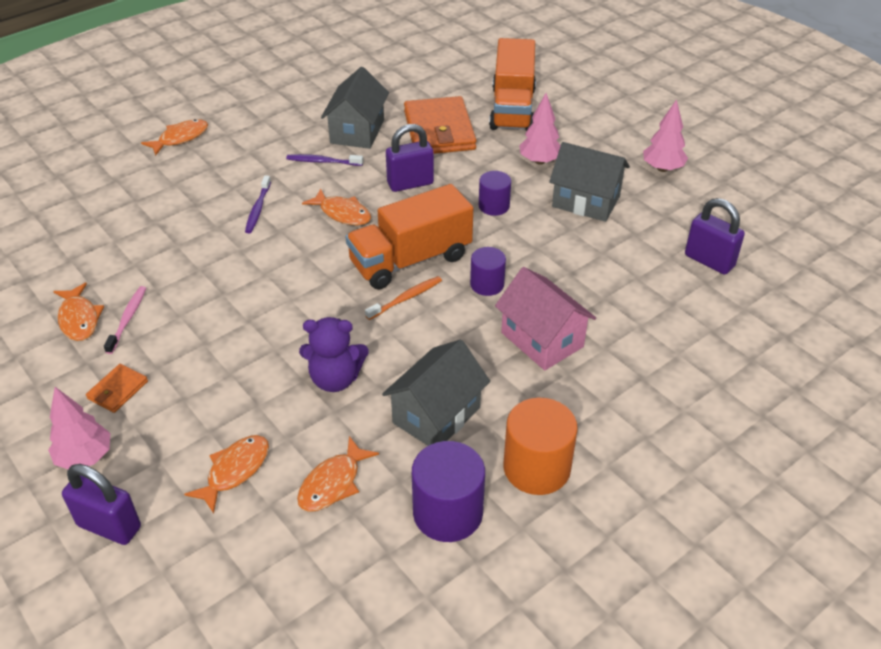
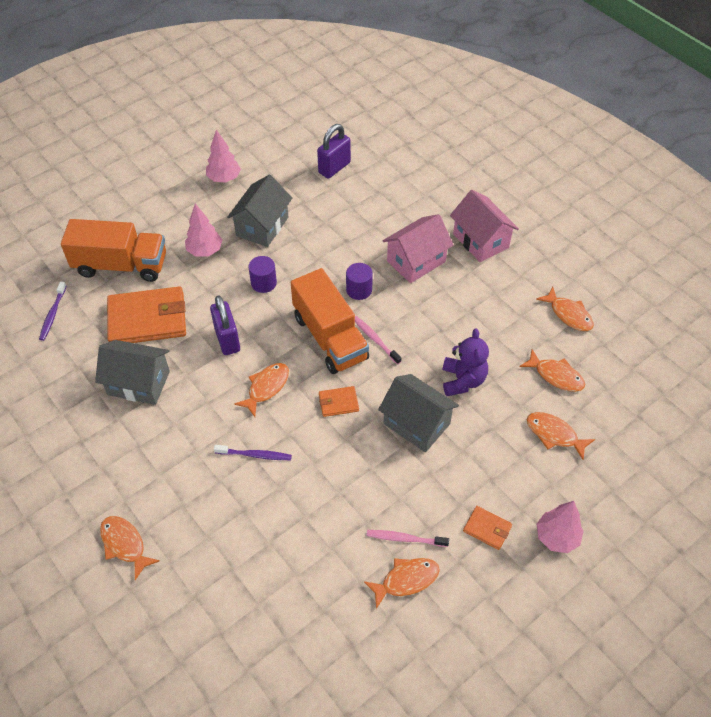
camera: 90 degrees left, 10 degrees up
(109, 526) = (613, 506): purple padlock -> none
(315, 267) = (338, 403): none -> orange wallet
(322, 161) = (185, 408): purple toothbrush -> purple toothbrush (53, 314)
(406, 298) = (375, 339): orange toothbrush -> pink toothbrush
(436, 415) = (491, 320): grey house -> grey house (416, 424)
(448, 512) = (568, 314): purple cylinder -> orange fish
(536, 468) = (528, 270): orange cylinder -> none
(592, 413) = (480, 240): none -> pink house

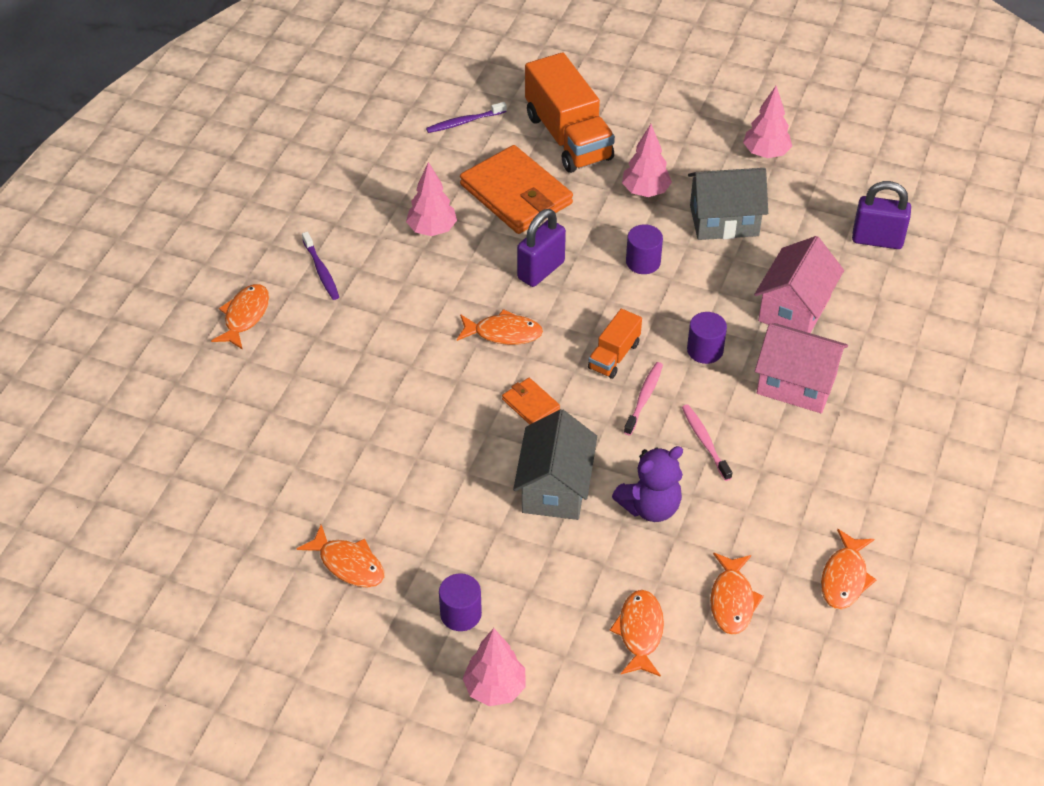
camera: 60 degrees right, 5 degrees down
(139, 383) = (432, 230): grey house -> pink tree
(255, 455) = (412, 365): purple toothbrush -> purple toothbrush (321, 271)
(330, 337) = (614, 356): orange truck -> orange truck, size x0.51
(405, 538) = (398, 541): pink toothbrush -> pink toothbrush (705, 442)
(480, 240) = (889, 435): pink house -> pink house (794, 309)
(487, 529) = (461, 614): orange wallet -> purple cylinder

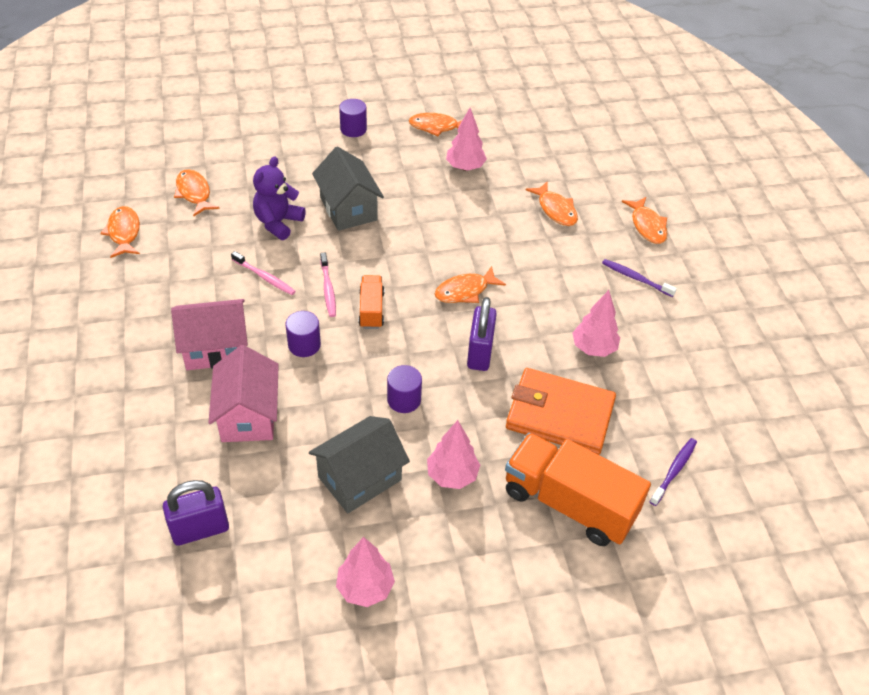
camera: 145 degrees right, 0 degrees up
(495, 688) = (308, 107): pink tree -> pink tree (465, 167)
(530, 404) = (405, 251): orange wallet -> none
(640, 632) = (243, 158): orange fish -> orange fish (555, 210)

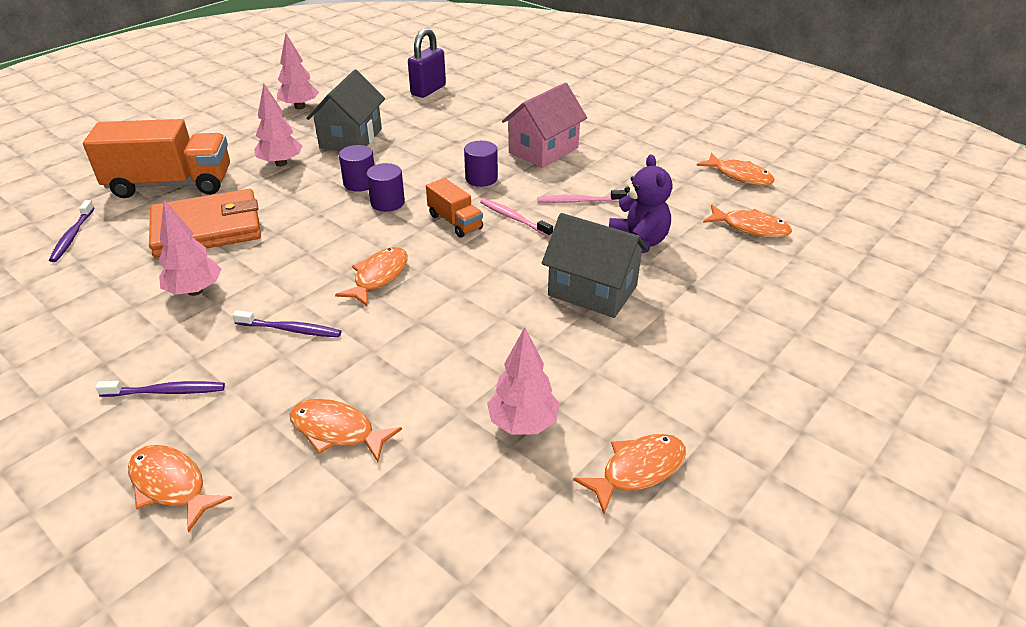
camera: 145 degrees right, 10 degrees down
(248, 415) = (468, 133): pink house -> none
(353, 129) = (732, 391): purple cylinder -> purple cylinder (387, 203)
(480, 353) = (318, 236): purple padlock -> none
(546, 281) = (290, 330): none -> purple toothbrush

